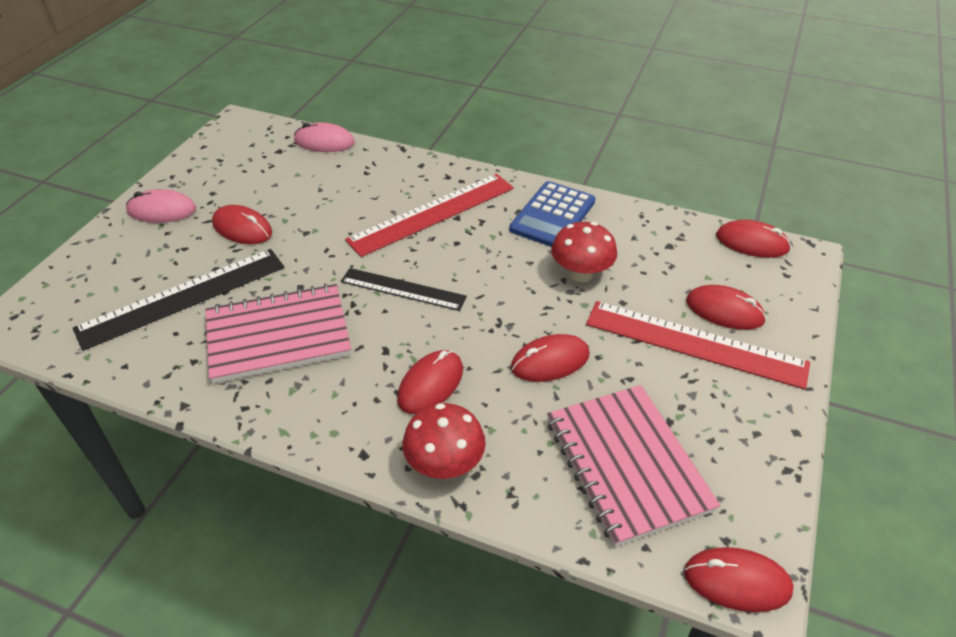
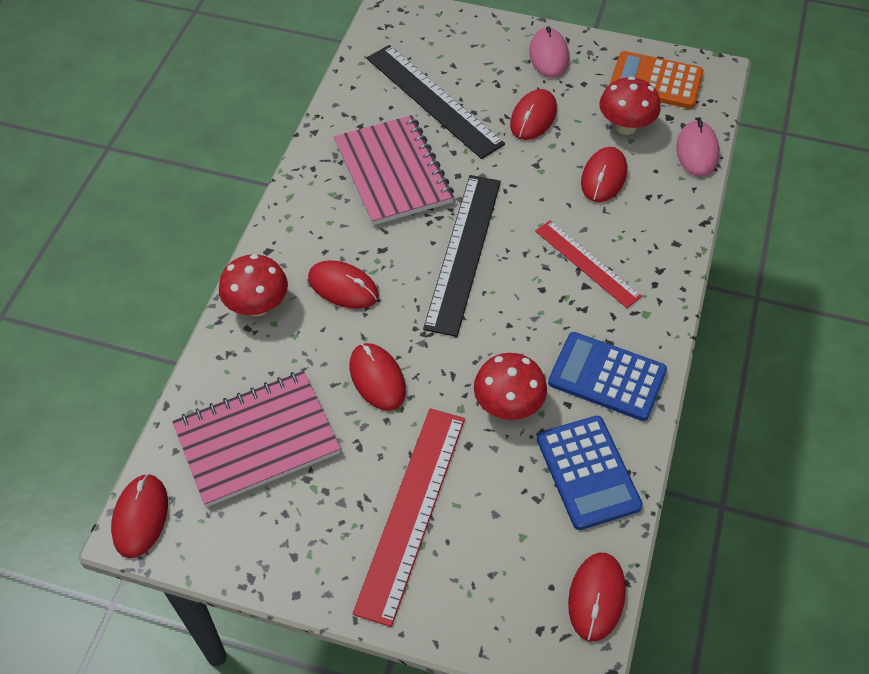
camera: 85 degrees right, 10 degrees up
(231, 152) = (656, 81): none -> orange calculator
(279, 175) = (625, 126): none -> red mushroom
(403, 289) = (463, 252): black ruler -> black ruler, size x1.58
(432, 213) = (587, 263): red ruler -> red ruler, size x0.63
(644, 235) = (588, 472): none -> blue calculator
(724, 310) = (466, 548): red mouse -> red mouse (603, 177)

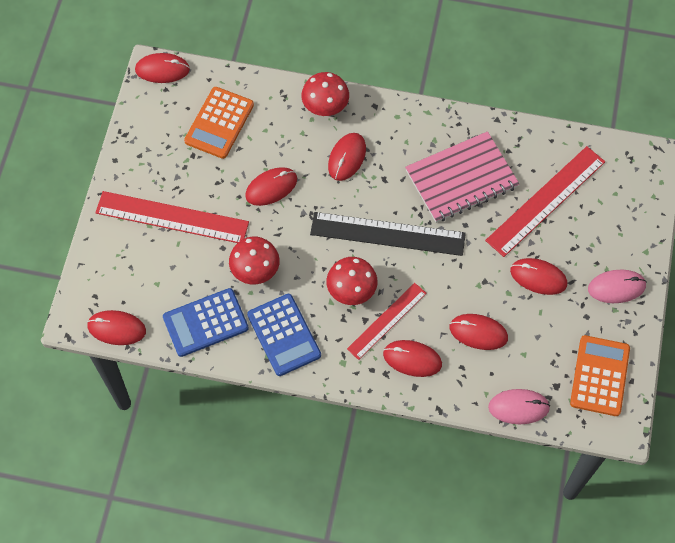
camera: 85 degrees right, 10 degrees up
(257, 440) = (219, 123): pink notebook -> orange calculator
(433, 100) = (546, 201): black ruler -> red ruler
(607, 377) = (284, 335): blue calculator -> blue calculator turned 135 degrees clockwise
(625, 126) = (539, 350): red mushroom -> red mushroom (351, 291)
(639, 242) = (412, 359): none -> red mouse

